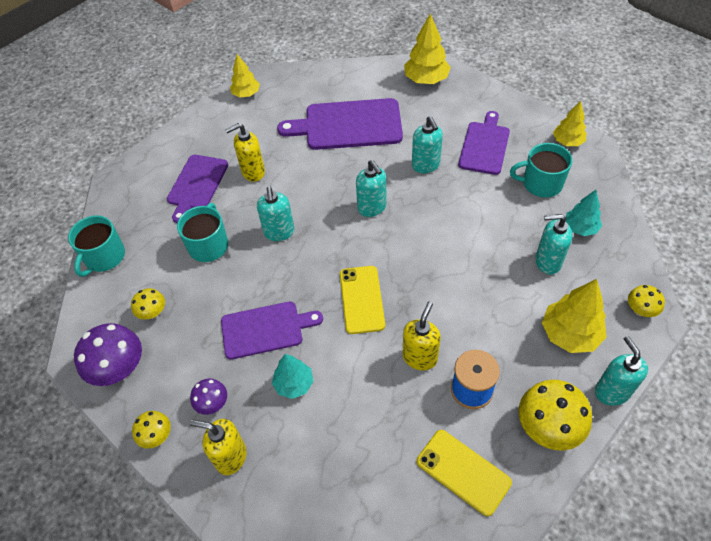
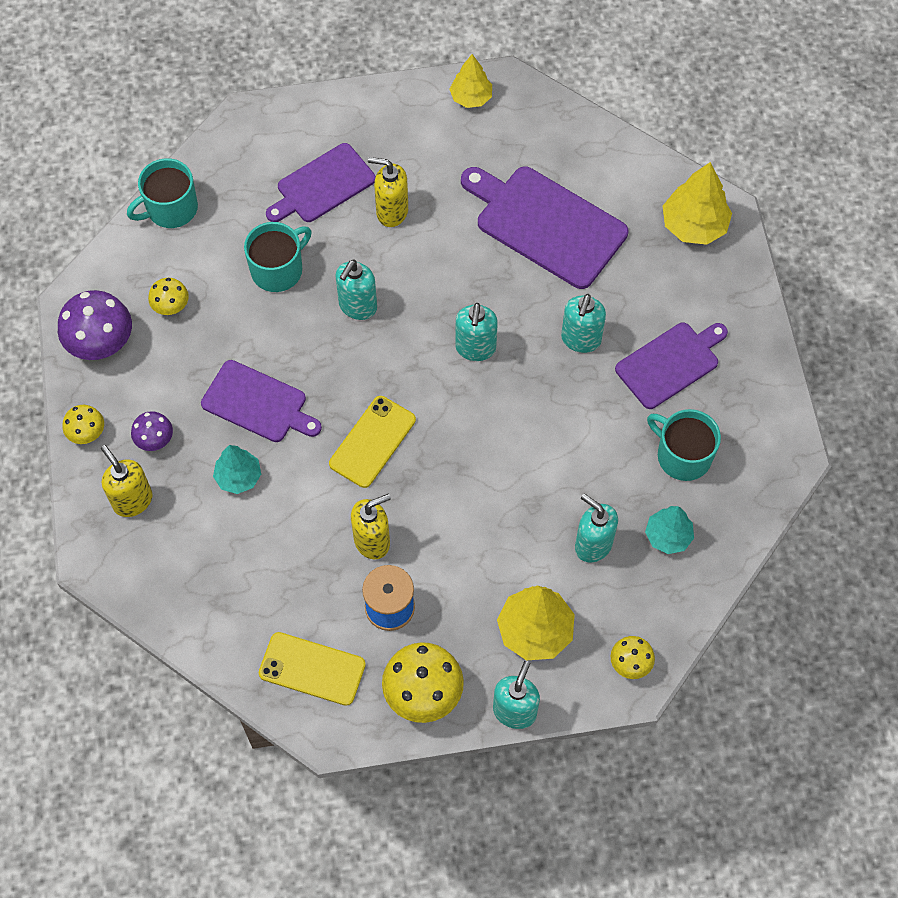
camera: 35 degrees right, 10 degrees up
(463, 472) = (312, 669): yellow phone -> yellow phone turned 60 degrees counterclockwise
(567, 142) = (769, 428): yellow tree -> none

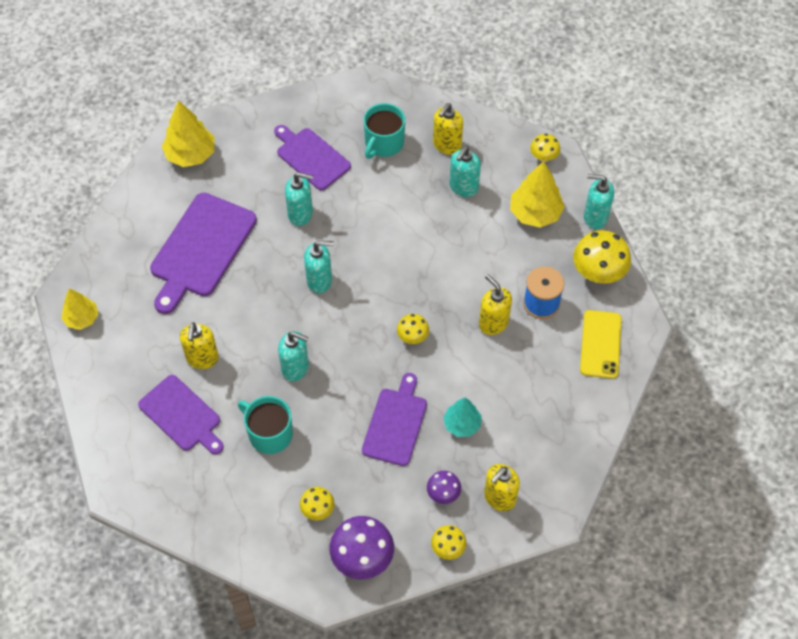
camera: 100 degrees left, 5 degrees down
(171, 208) = (219, 533): turquoise mug -> none
(372, 442) = (412, 337): yellow phone -> yellow mushroom
(668, 536) = (447, 145): turquoise tree -> yellow soap dispenser

